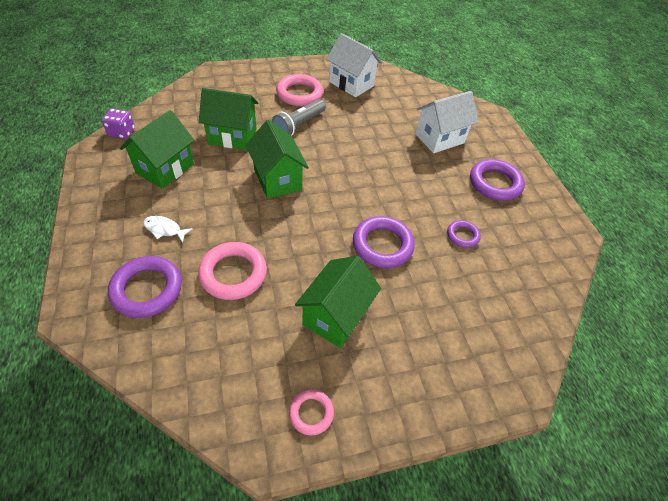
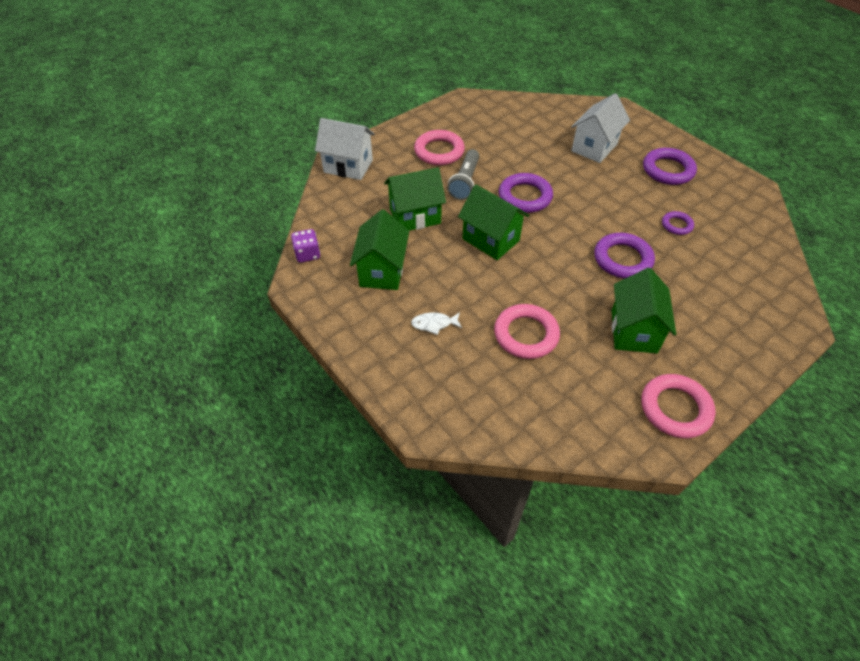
camera: 20 degrees left, 0 degrees up
(147, 289) = (467, 379): purple ring -> purple ring (525, 196)
(311, 413) = (675, 409): pink ring -> pink ring, size x1.80
(351, 84) = (477, 124): white house -> white house (348, 166)

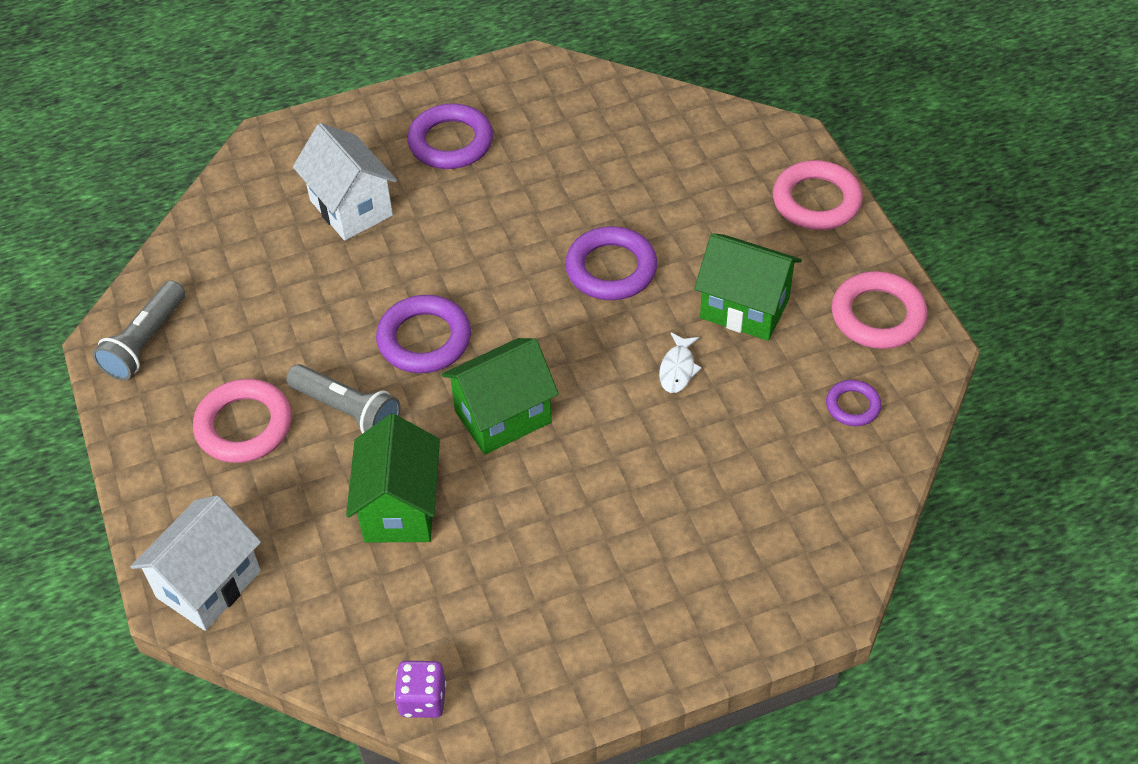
camera: 70 degrees left, 0 degrees up
(382, 271) = (511, 589): green house -> none
(434, 324) = (651, 543): white fish -> white fish (678, 369)
(470, 108) = (145, 342): none -> grey flashlight
(526, 334) = (710, 433): pink ring -> pink ring (816, 201)
(676, 225) = (570, 181): purple ring -> purple ring (852, 406)

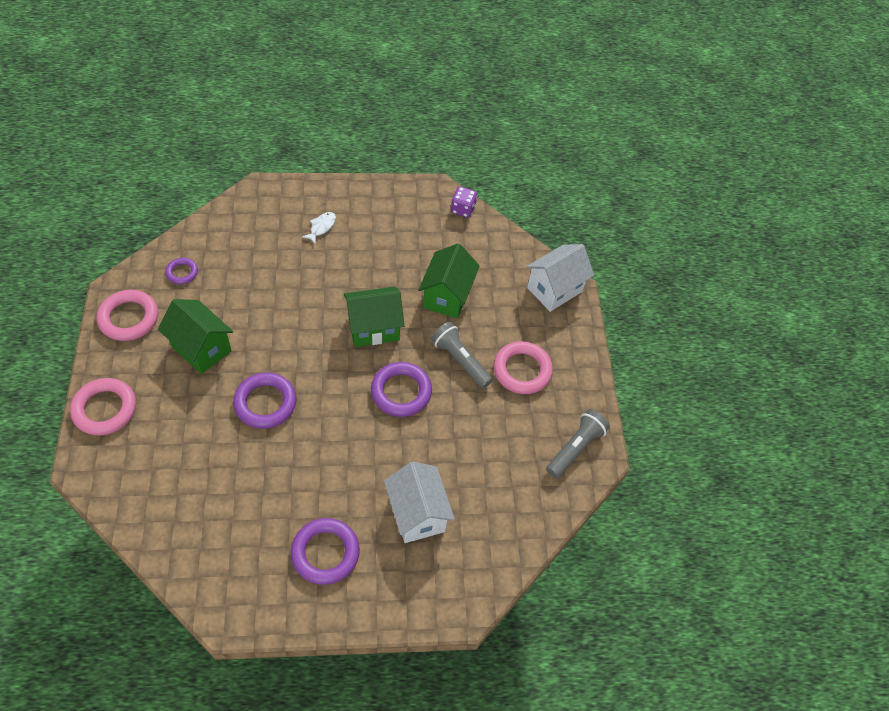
camera: 170 degrees left, 5 degrees up
(678, 369) = (262, 324): white fish -> white fish (321, 227)

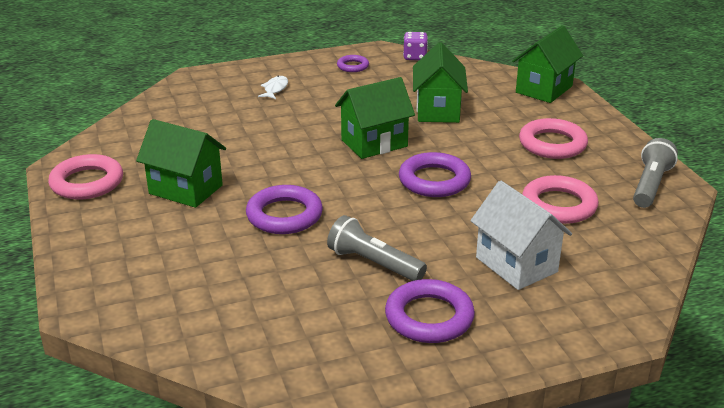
camera: 10 degrees left, 25 degrees down
(105, 409) = (88, 255): pink ring -> pink ring (559, 205)
(182, 273) = (135, 141): purple ring -> purple ring (353, 66)
(460, 360) = (483, 148): grey flashlight -> grey flashlight (374, 263)
(554, 289) = (544, 89): white house -> green house

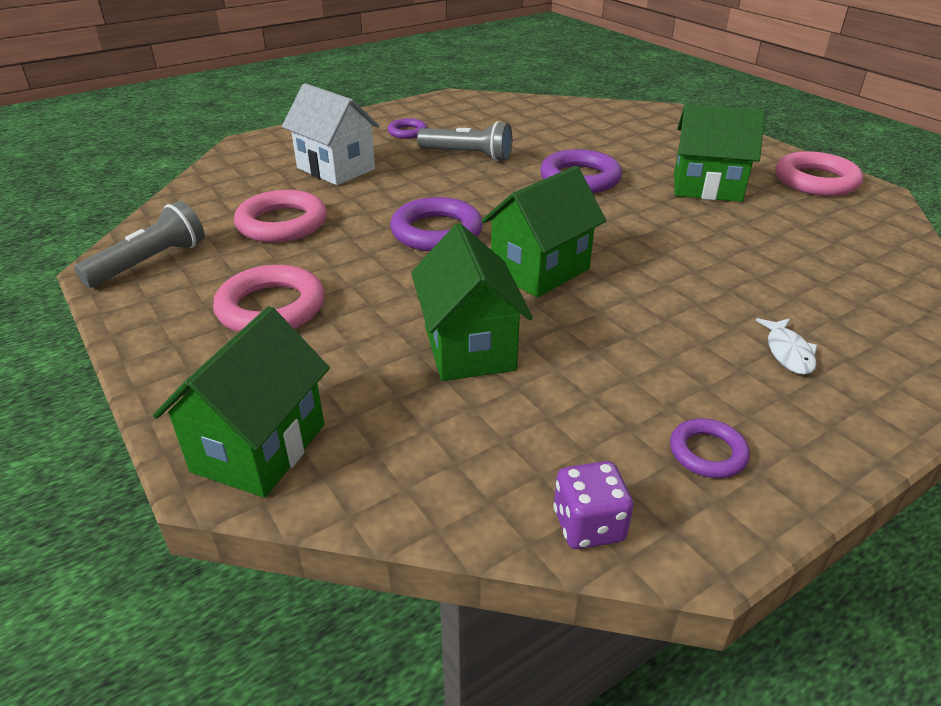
camera: 165 degrees right, 5 degrees up
(429, 317) = (407, 132): purple ring -> purple ring, size x0.56
(650, 185) = (150, 262): grey flashlight -> grey flashlight turned 150 degrees counterclockwise

